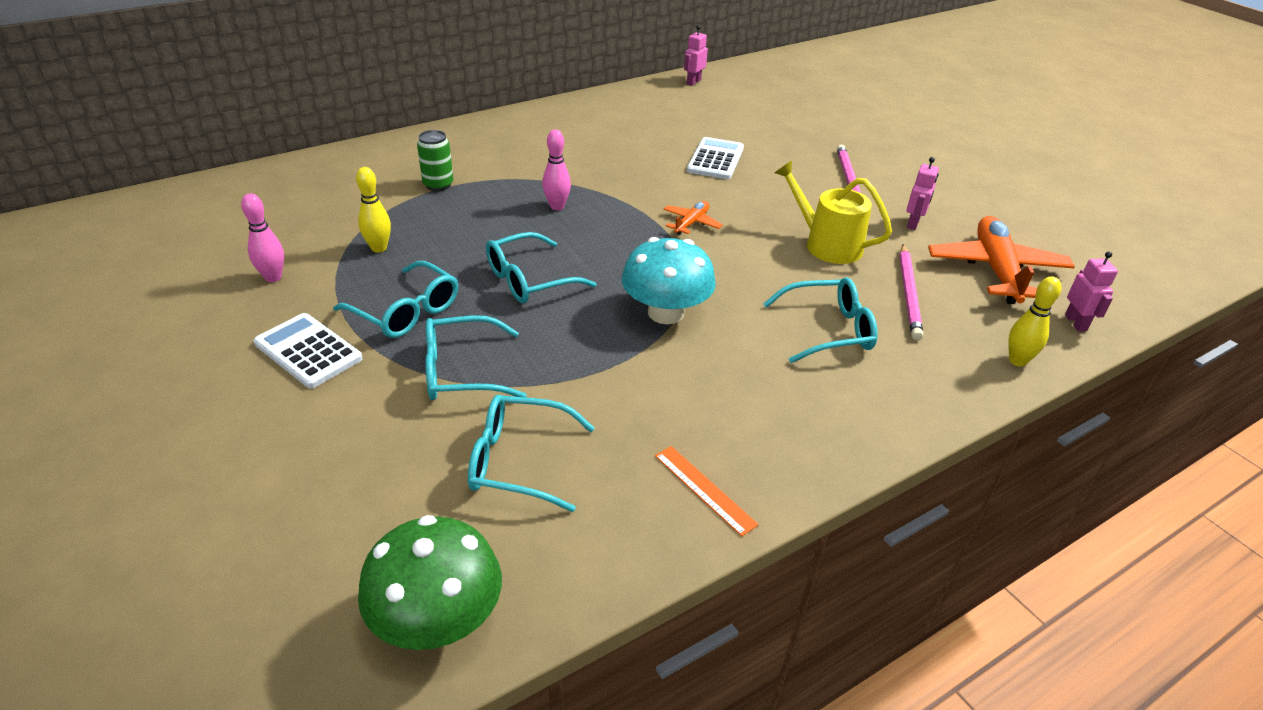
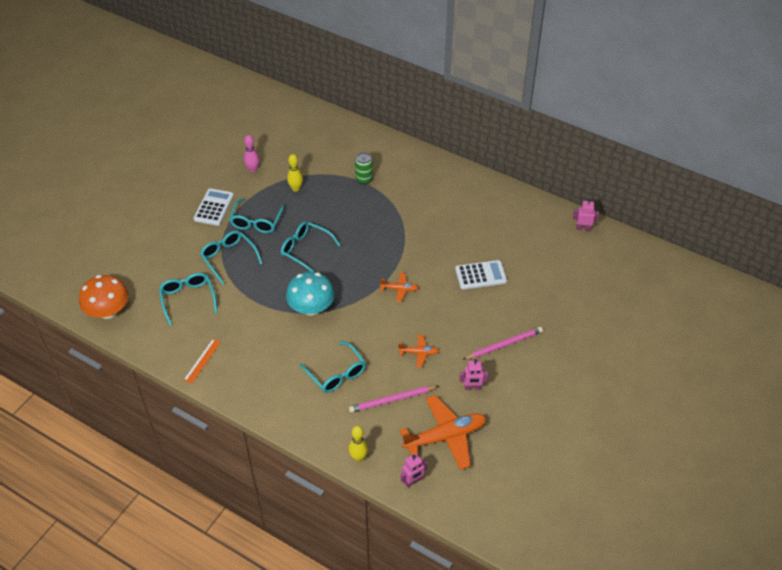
camera: 65 degrees right, 10 degrees up
(438, 619) = (108, 311): green mushroom -> orange mushroom
(557, 206) = (376, 231): pink bowling pin -> none
(827, 244) = (419, 353): yellow watering can -> orange plane

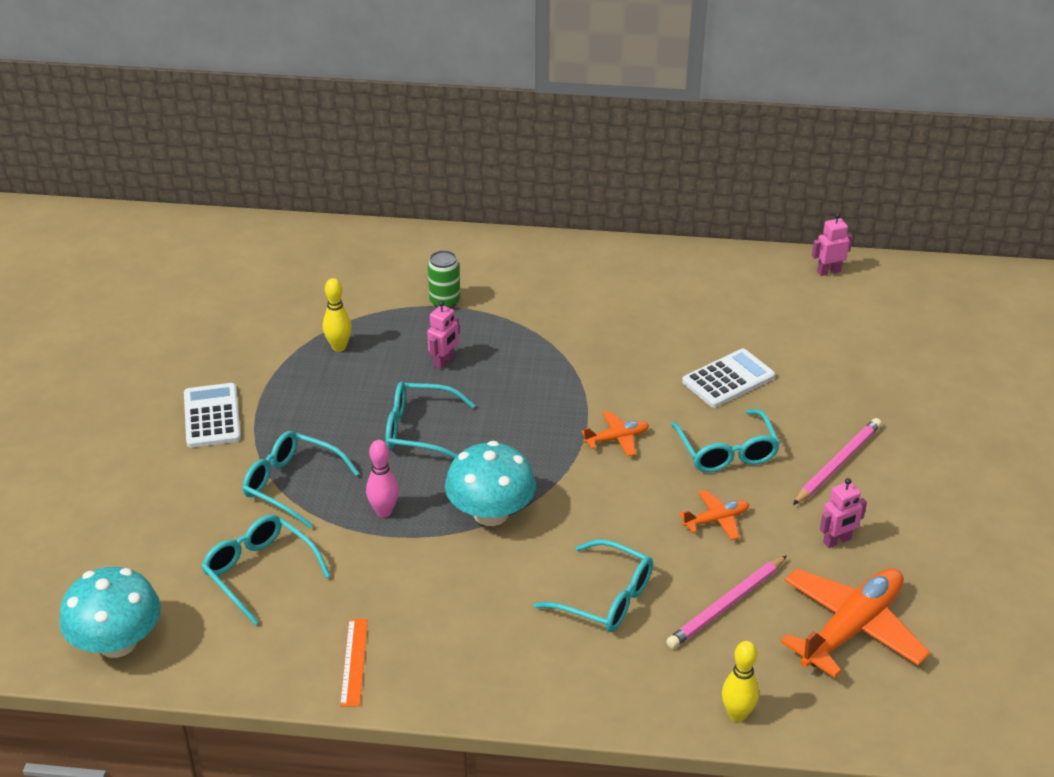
camera: 25 degrees left, 10 degrees down
(108, 311) = (117, 642): orange mushroom -> turquoise mushroom
(253, 169) = (244, 340): pink bowling pin -> pink bowling pin (384, 511)
(256, 222) = (304, 415): turquoise glasses -> turquoise glasses (727, 452)
(413, 481) = (852, 716): pink robot -> pink robot (444, 361)

